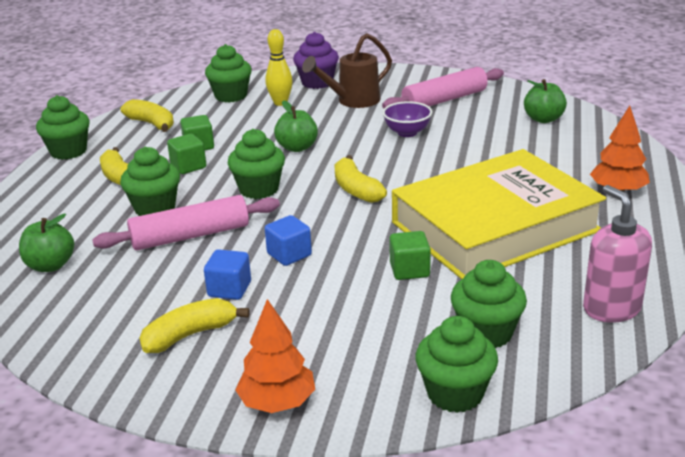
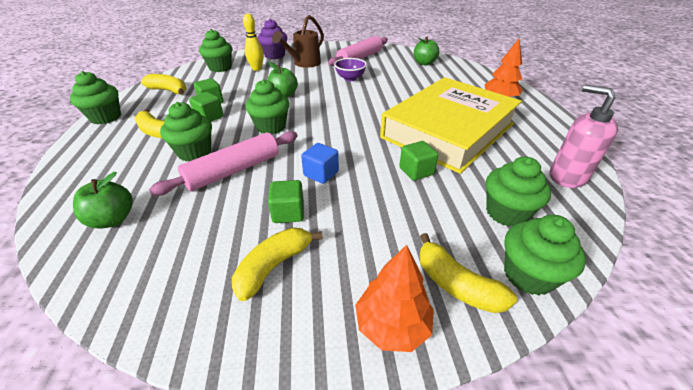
camera: 20 degrees left, 10 degrees up
(229, 289) = (288, 212): blue cube -> green cube
(356, 190) = (340, 118): yellow banana -> yellow banana (456, 285)

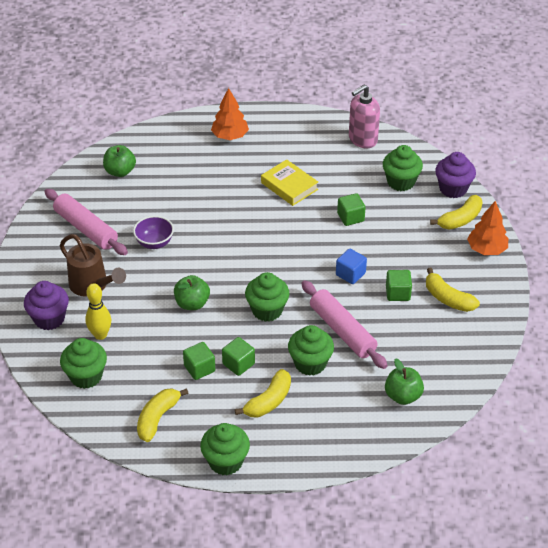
camera: 85 degrees left, 5 degrees up
(448, 130) = (289, 186): yellow book -> yellow book, size x0.43
(528, 275) = (453, 189): green cupcake -> purple cupcake

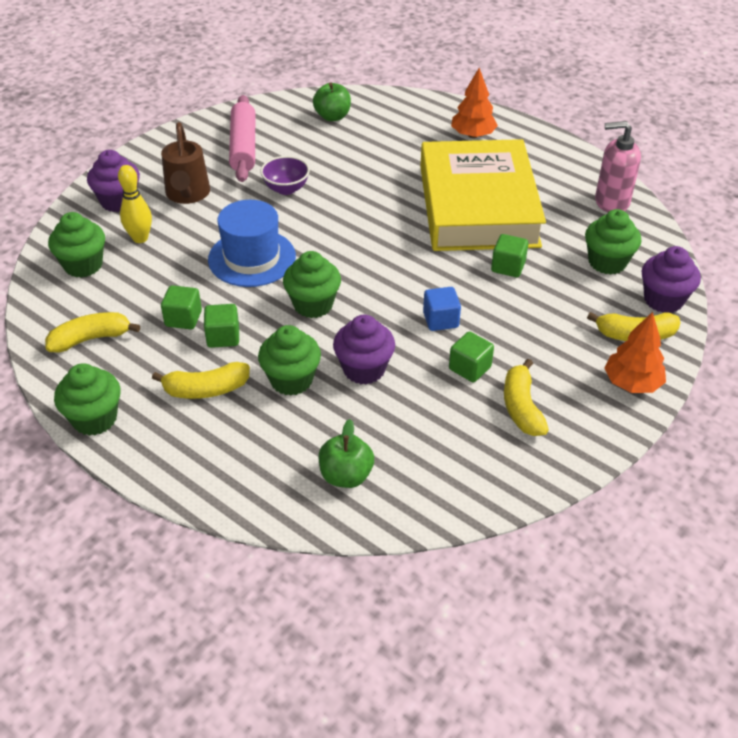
camera: 40 degrees right, 0 degrees up
(192, 303) = (252, 258): green apple -> blue hat
(289, 186) = (478, 206): yellow book -> yellow book, size x2.31
(342, 331) = (364, 369): pink rolling pin -> purple cupcake

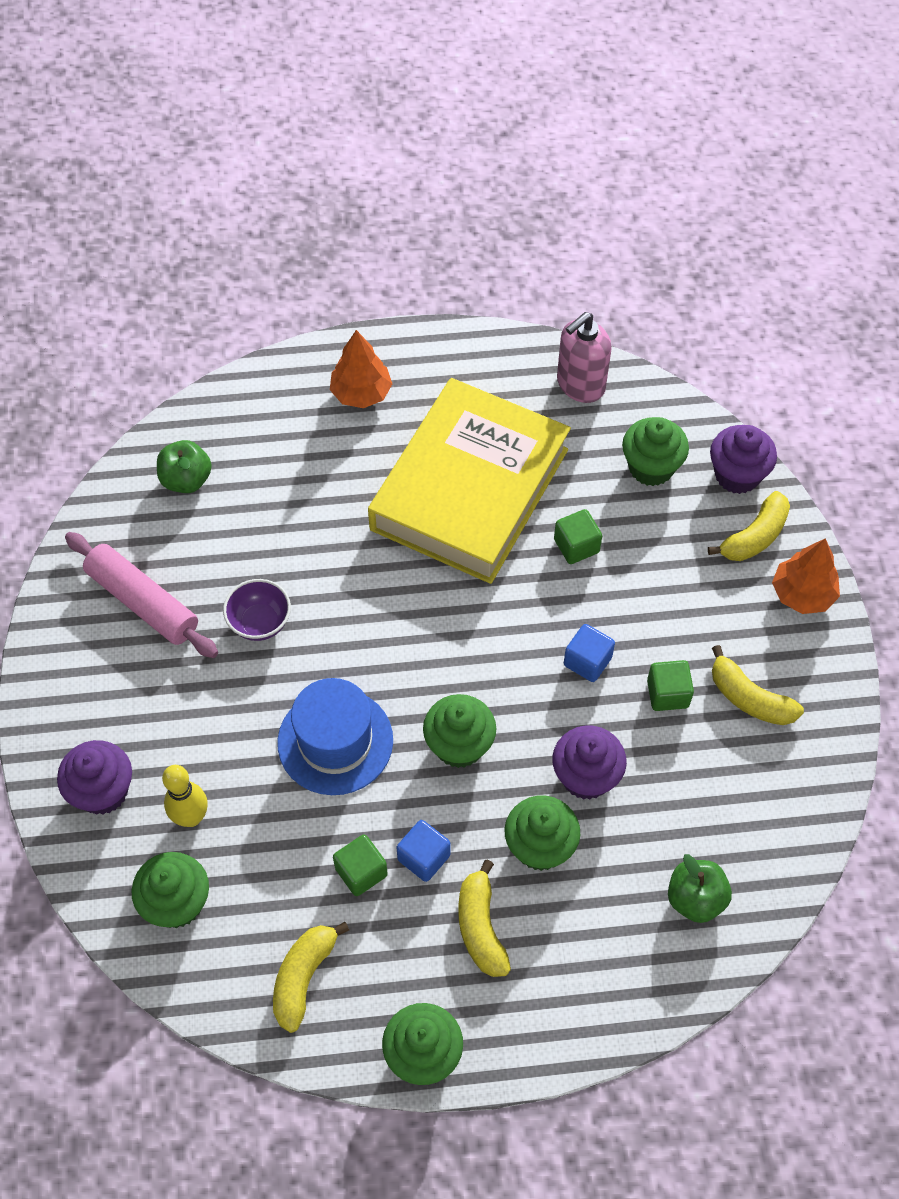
camera: 45 degrees left, 15 degrees up
(187, 194) = (166, 718): brown watering can -> none
(206, 389) = (480, 927): yellow banana -> yellow banana turned 135 degrees clockwise
(223, 337) = (424, 857): green cube -> blue cube
(478, 206) = (470, 489): yellow book -> yellow book turned 75 degrees clockwise

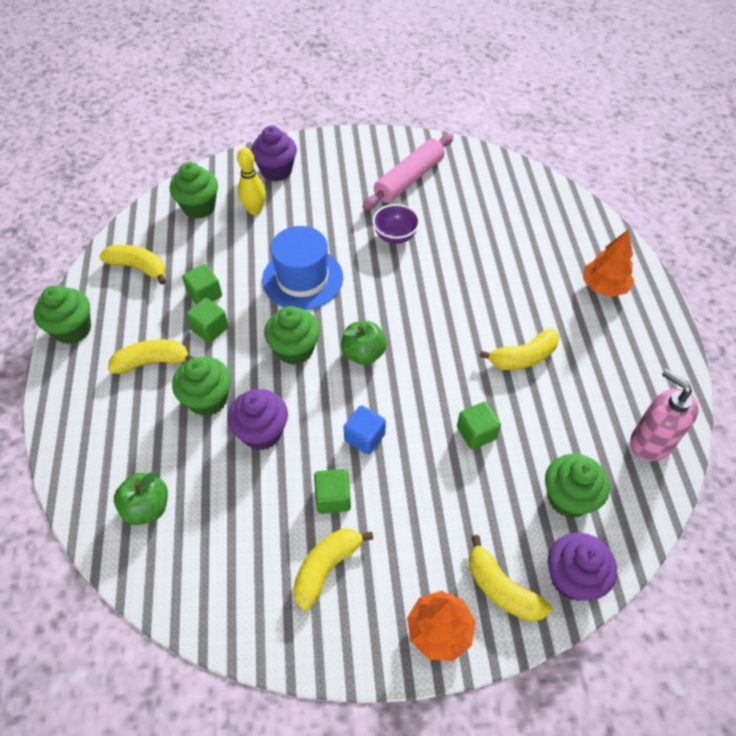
camera: 90 degrees right, 5 degrees down
(186, 480) = (507, 194): green apple -> green apple (363, 354)
(424, 857) = (210, 329): blue cube -> green cube
(470, 489) = (523, 357): yellow book -> yellow banana

